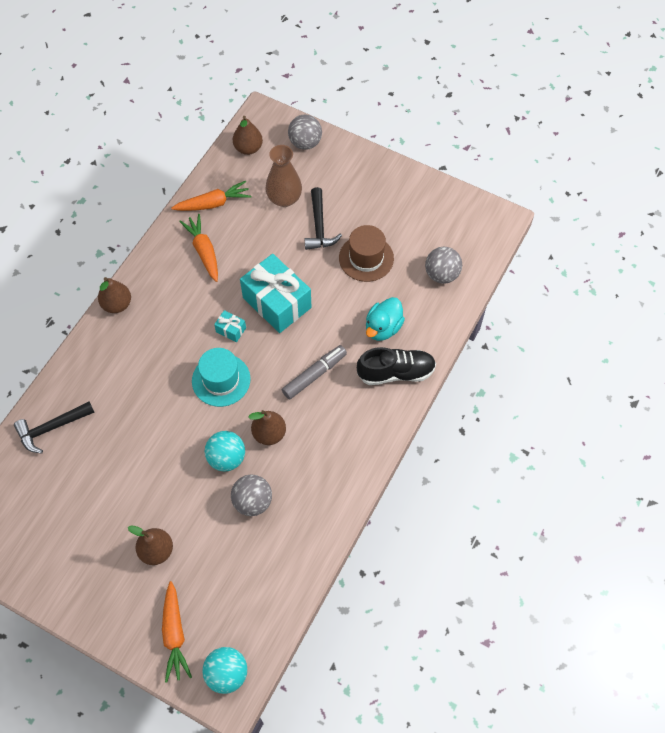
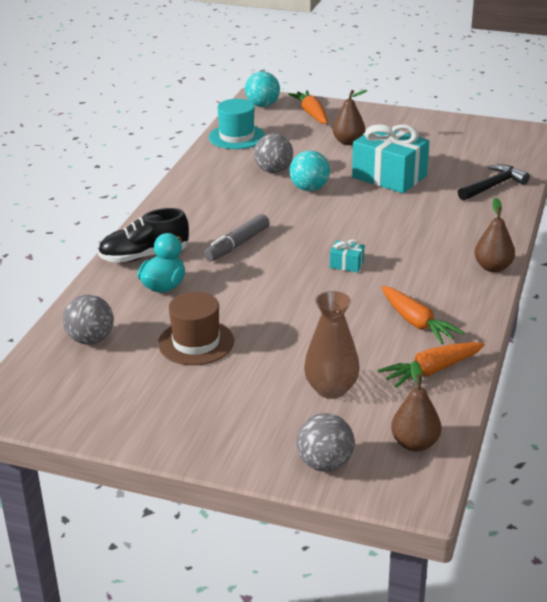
camera: 170 degrees right, 30 degrees down
(221, 380) = (339, 230): turquoise hat -> turquoise hat (237, 137)
(269, 434) = (272, 205): brown pear -> none
(277, 302) = (301, 291): turquoise gift -> turquoise gift (389, 176)
(319, 226) = (269, 365): black hammer -> none

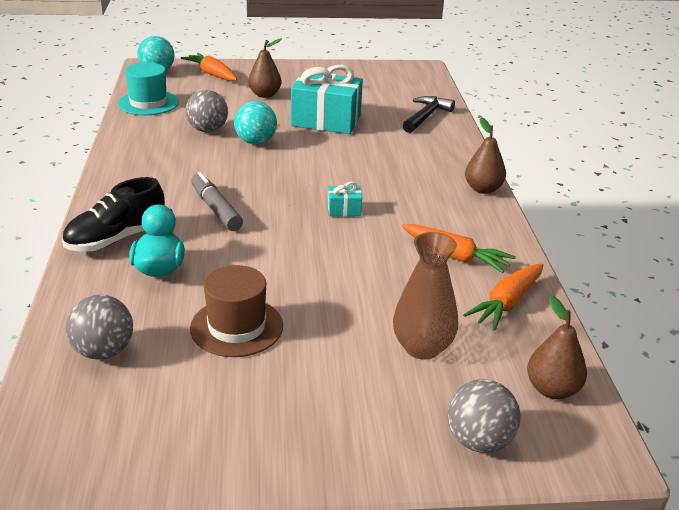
camera: 25 degrees left, 0 degrees up
(237, 245) = (216, 209): grey marker -> grey marker turned 135 degrees clockwise

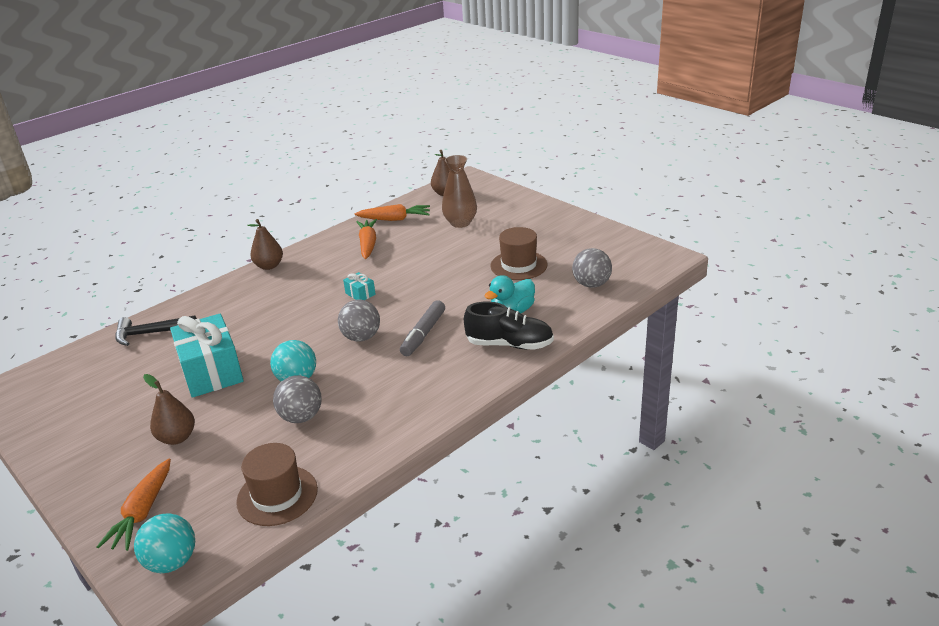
camera: 125 degrees left, 0 degrees up
(148, 103) = (277, 495): turquoise hat -> brown hat
(478, 440) = (498, 195): grey ball -> grey ball (361, 337)

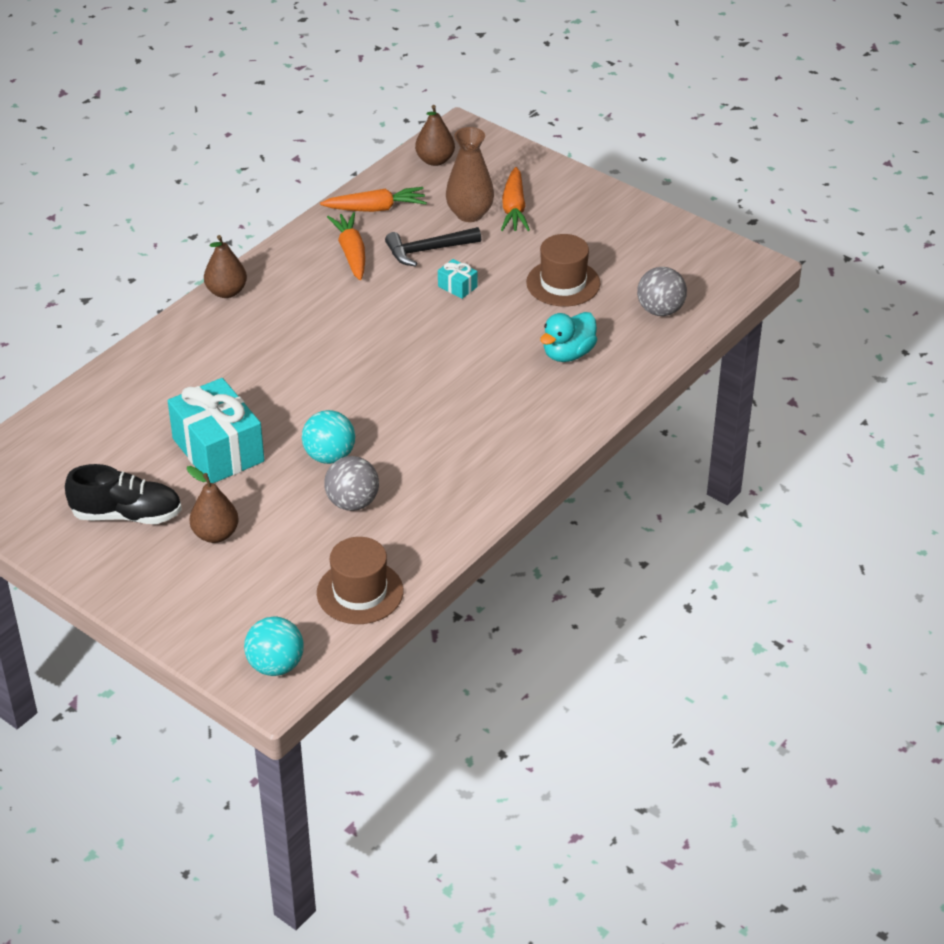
camera: 10 degrees left, 10 degrees up
(142, 512) = (218, 618): orange carrot -> orange carrot (514, 209)
(150, 333) = (112, 400): black hammer -> black hammer (427, 250)
(360, 294) = (367, 333): turquoise gift -> turquoise gift (457, 287)
(361, 337) = (389, 396): grey ball -> none
(423, 334) = (465, 389): grey marker -> none
(509, 344) = (574, 399): black shoe -> black shoe (127, 515)

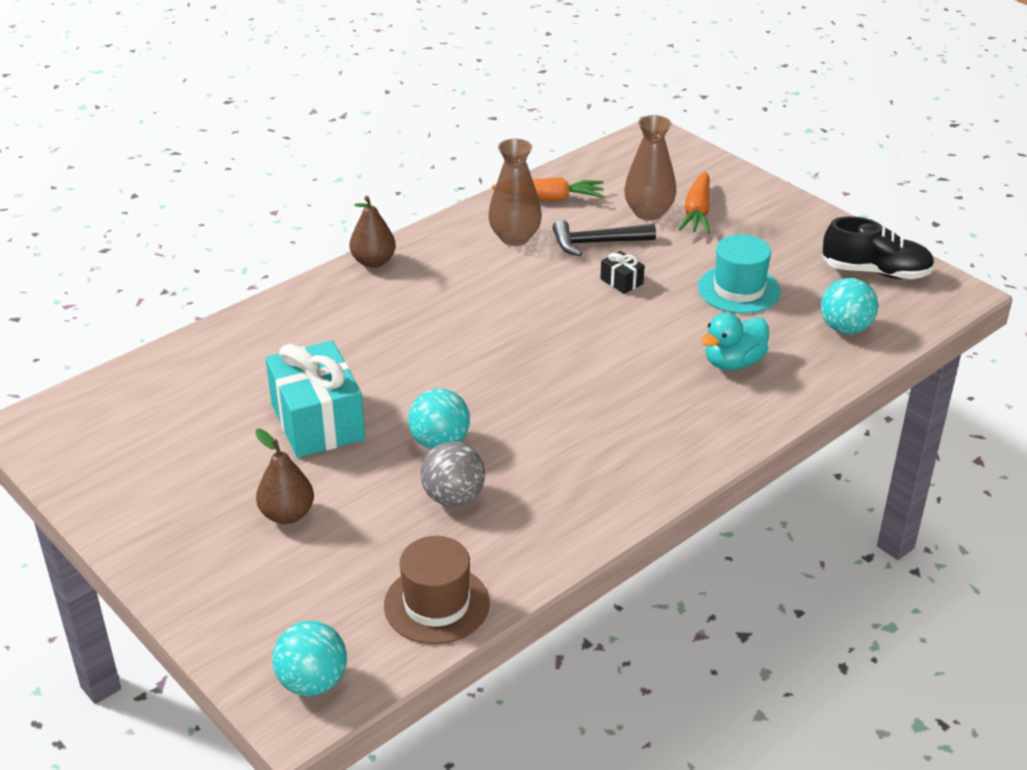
camera: 10 degrees right, 5 degrees down
(127, 515) = (195, 480): black shoe -> black shoe (875, 272)
(351, 253) = (515, 237): orange carrot -> brown vase
(435, 160) = (622, 160): brown pear -> none
(457, 287) = (621, 281): turquoise gift -> black gift
(563, 283) = (739, 289): brown hat -> turquoise hat
(660, 310) = (845, 328): grey ball -> turquoise ball

